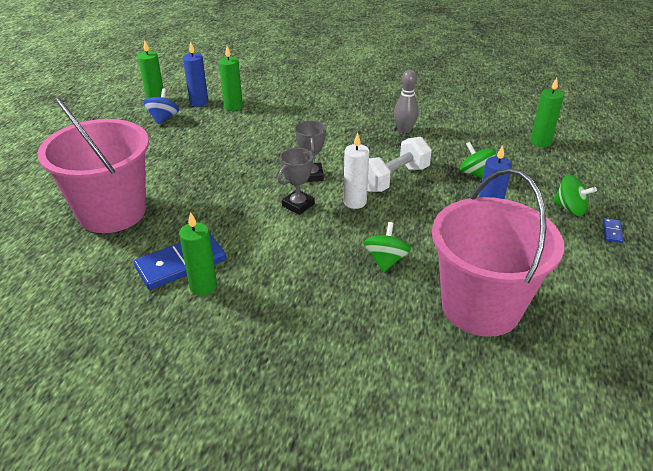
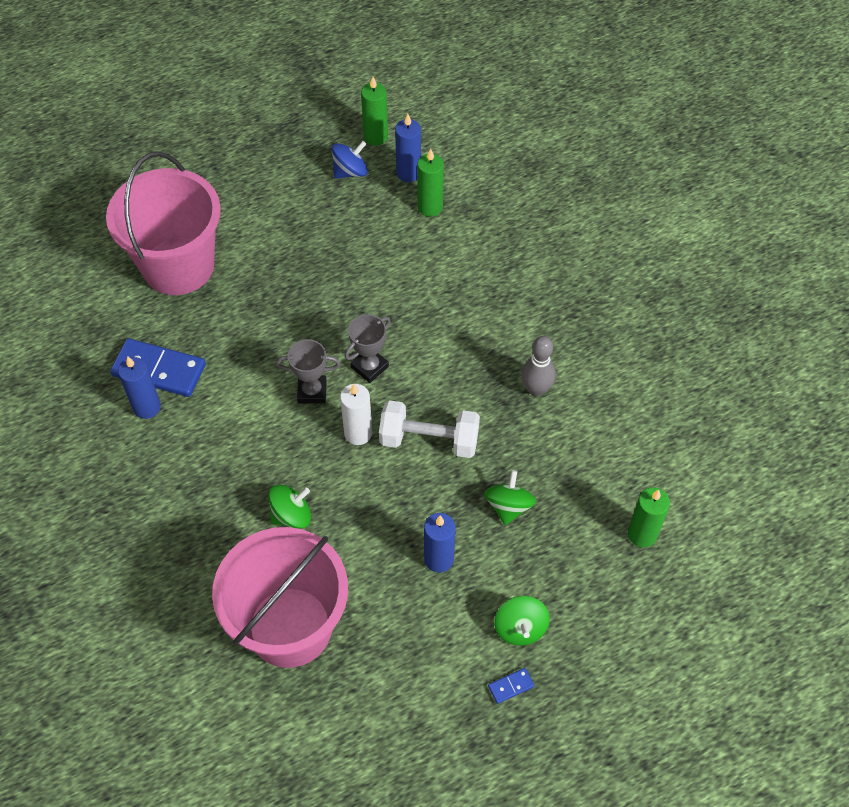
camera: 50 degrees right, 20 degrees up
(203, 286) = (147, 407): green candle -> blue candle

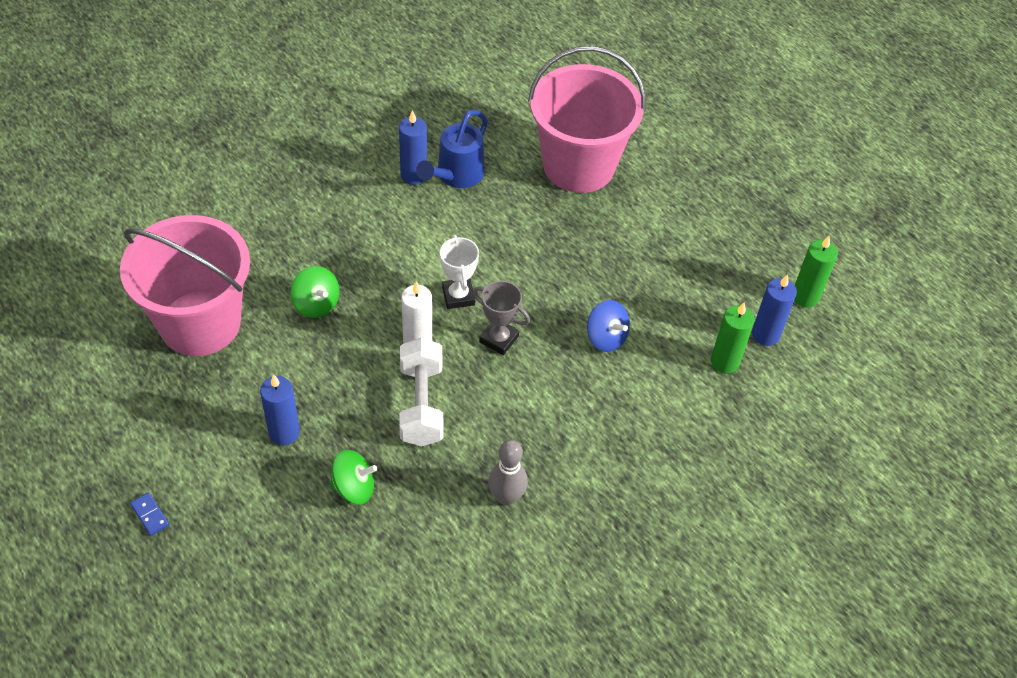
camera: 75 degrees right, 5 degrees down
(159, 370) = (456, 175): blue domino -> blue watering can
(312, 391) = (458, 296): grey trophy -> white trophy
(350, 171) = (747, 282): blue spinning top -> blue spinning top (606, 337)
(520, 628) = (214, 516): green spinning top -> none
(642, 534) = (338, 625): green candle -> none

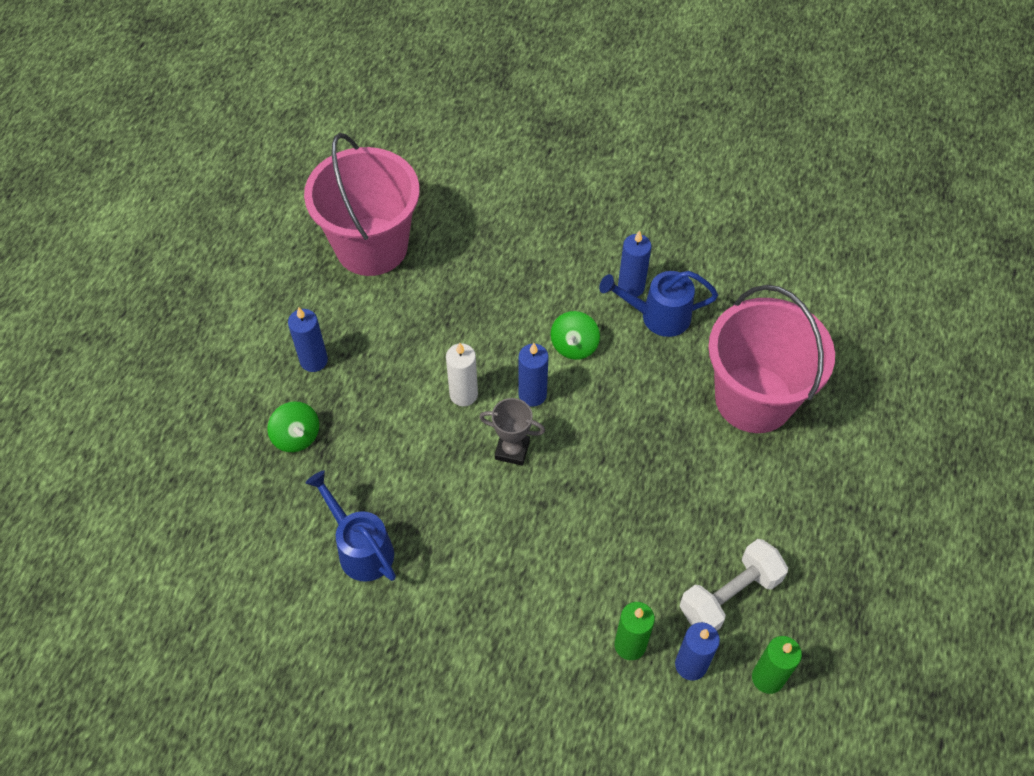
camera: 60 degrees right, 5 degrees up
(150, 515) = (189, 326): blue domino -> none
(316, 304) = (446, 305): green spinning top -> green spinning top (574, 346)
(421, 404) = (405, 434): white dumbbell -> white dumbbell (729, 596)
(458, 296) = (532, 394): white trophy -> blue candle
(499, 339) = (512, 450): grey trophy -> grey trophy turned 75 degrees counterclockwise
(506, 497) = (361, 548): grey bowling pin -> blue watering can
(606, 337) = (579, 530): blue spinning top -> none

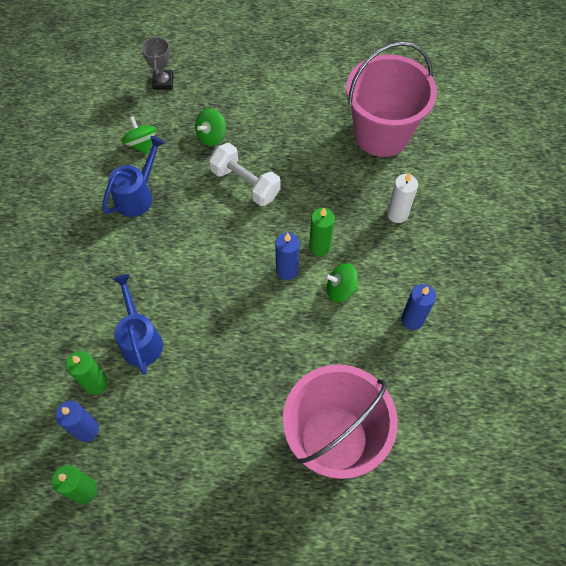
camera: 75 degrees right, 5 degrees up
(274, 528) = (141, 144): none -> green spinning top
(314, 360) = (273, 128): blue candle -> none
(463, 394) = (273, 225): white candle -> white candle (397, 214)
(510, 352) = (319, 247): none -> green candle
(512, 450) = (235, 268): grey trophy -> grey trophy (163, 82)
(658, 316) = (390, 346): blue watering can -> blue watering can (140, 339)
(729, 596) = (148, 449): white dumbbell -> white dumbbell (245, 183)

